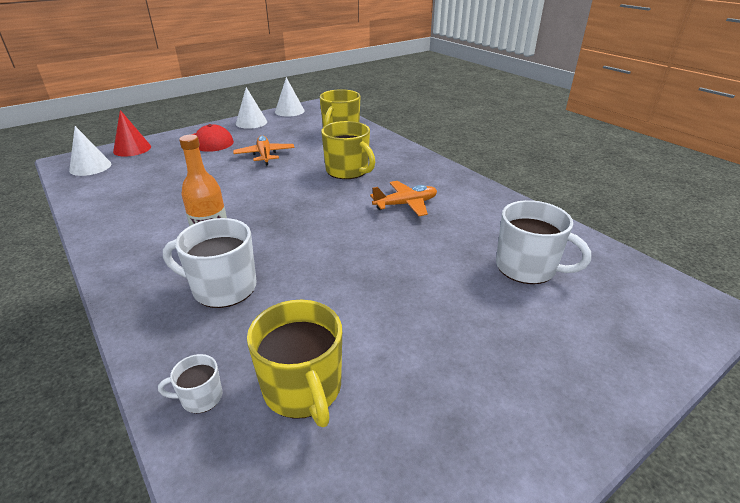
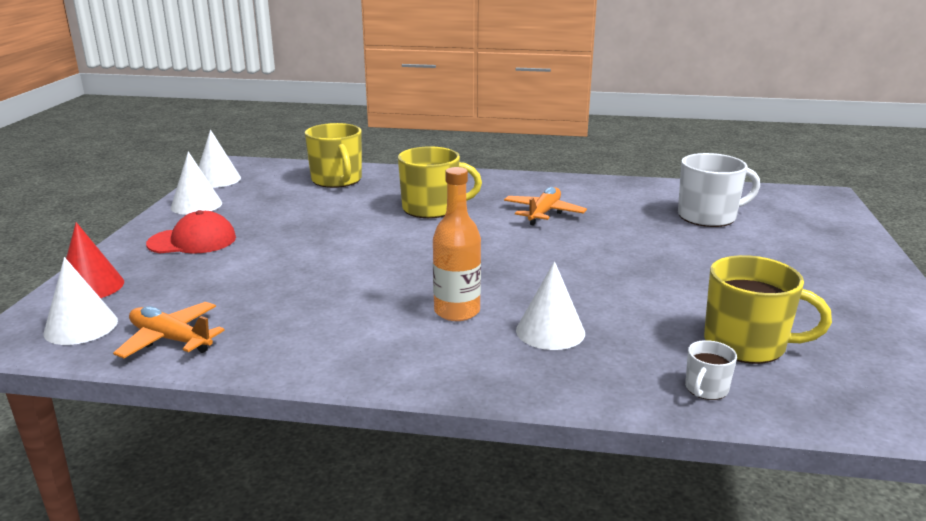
camera: 45 degrees left, 10 degrees down
(223, 288) = (550, 331): white mug -> white cone
(265, 155) = (306, 227): orange plane -> orange plane (171, 339)

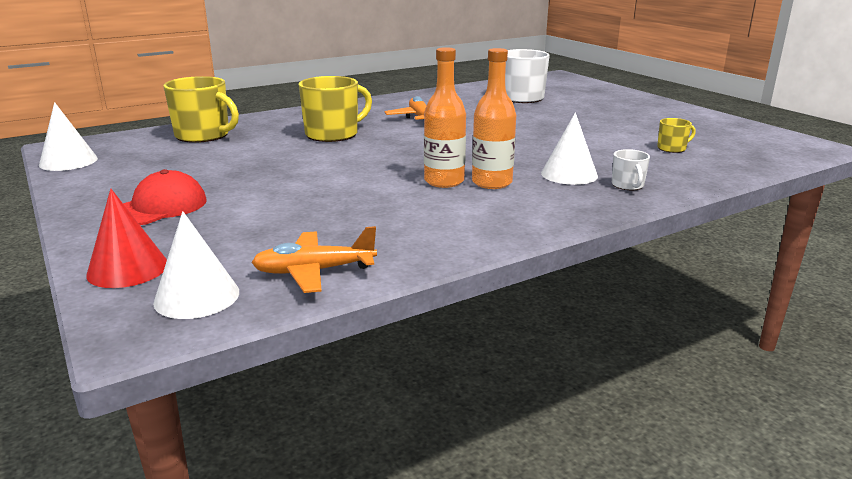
camera: 40 degrees left, 0 degrees up
(196, 205) = (93, 183): white cone -> none
(420, 293) = (444, 181): none -> orange bottle
(706, 389) = (699, 173): white mug -> white mug (628, 185)
(747, 344) = (672, 148): yellow mug -> yellow mug, size x0.49

